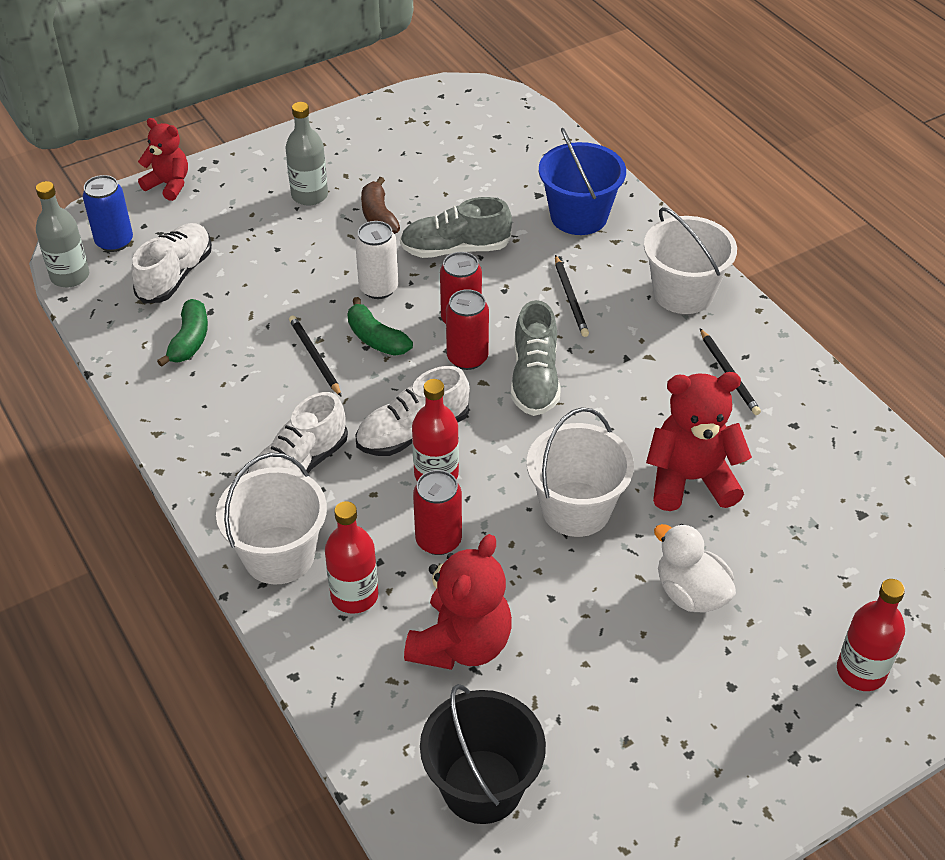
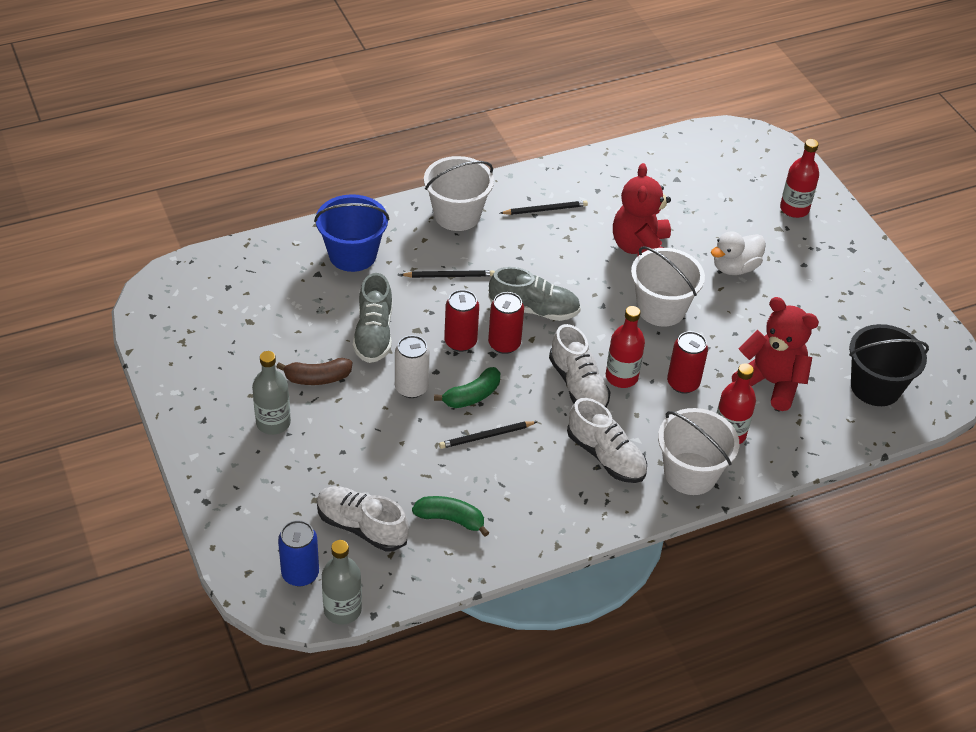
camera: 85 degrees left, 0 degrees up
(169, 185) = (224, 528): red teddy bear -> none

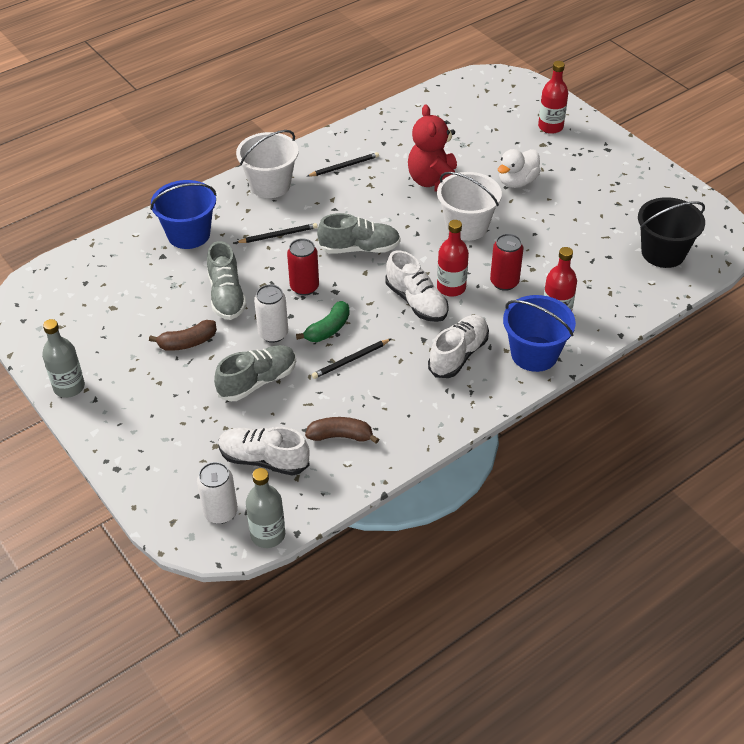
camera: 10 degrees left, 0 degrees up
(273, 423) = (159, 388): grey bottle -> grey bottle (69, 387)
(300, 574) = (220, 512): blue can -> white can
(379, 438) = (257, 381): none -> grey shoe
(450, 519) = (340, 436): green banana -> brown banana
(504, 344) = (343, 281): red can -> none
(606, 456) = (458, 355): white shoe -> white shoe turned 90 degrees counterclockwise
(690, 473) = (534, 354): white bucket -> blue bucket
(771, 383) = (577, 267): red teddy bear -> none

